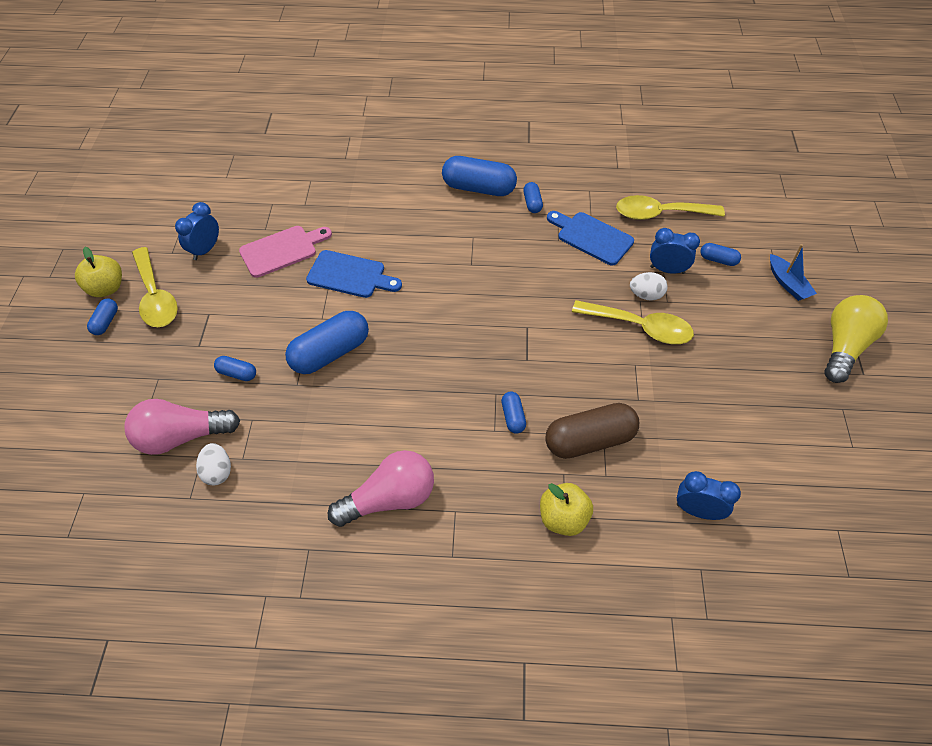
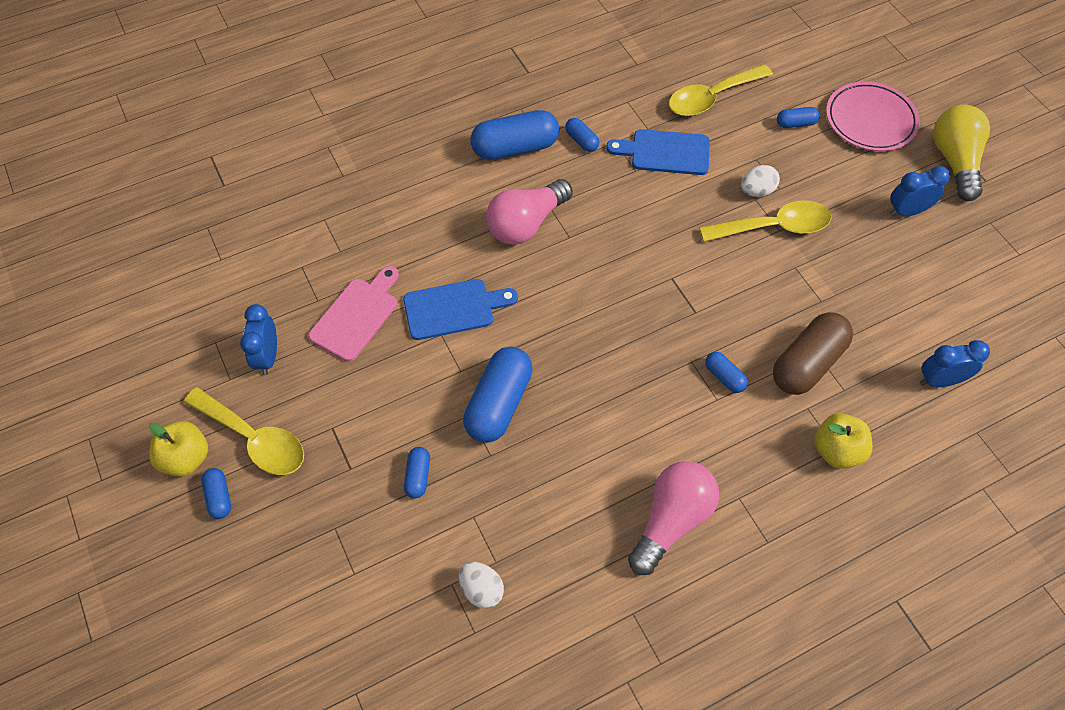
camera: 30 degrees left, 5 degrees up
(181, 436) = (413, 575): pink light bulb -> pink light bulb (526, 224)
(237, 373) = (418, 476): blue capsule -> blue capsule turned 75 degrees counterclockwise
(667, 270) = (758, 155): blue clock -> blue clock (907, 211)
(787, 283) = (870, 120): blue boat -> pink plate

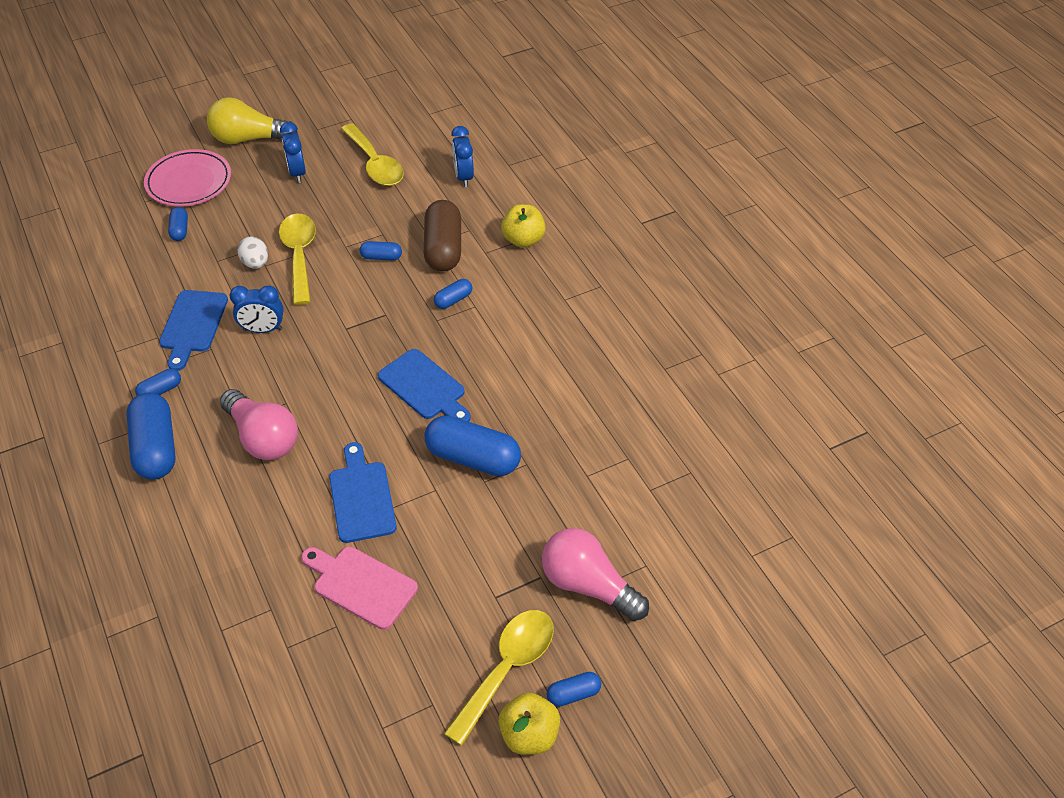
camera: 90 degrees left, 10 degrees down
(267, 357) = (406, 668): blue clock -> blue clock (263, 330)
(418, 476) = (548, 520): blue capsule -> blue capsule (381, 257)
(481, 589) = (653, 468): white egg -> none
(593, 354) = (424, 387): none -> blue cutting board
(671, 520) = (585, 341): pink light bulb -> pink light bulb (588, 585)
(712, 97) = (129, 286): yellow spoon -> yellow spoon (375, 164)
(807, 363) = (443, 248): brown capsule -> brown capsule turned 45 degrees clockwise

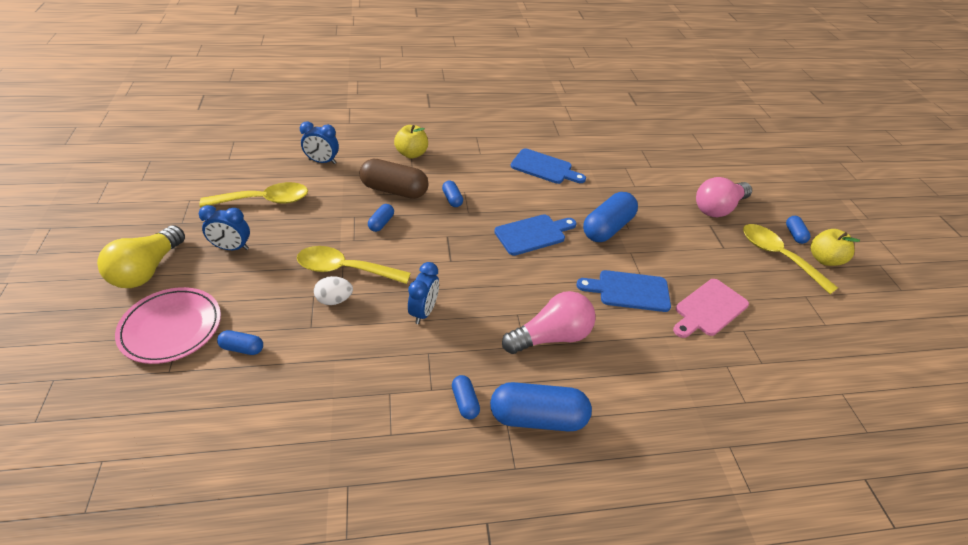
camera: 75 degrees left, 5 degrees down
(192, 325) = (389, 361): blue cutting board -> blue cutting board (544, 168)

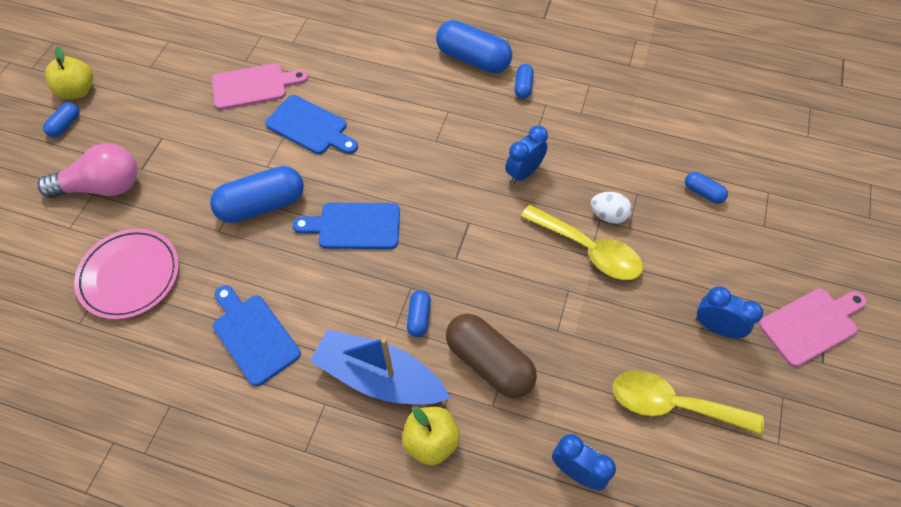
camera: 150 degrees left, 15 degrees up
(147, 270) = (811, 325): yellow light bulb -> pink cutting board
(171, 328) = (772, 237): pink plate -> pink plate (130, 276)
(381, 223) = (527, 306): blue capsule -> none
(458, 169) = (379, 377): none -> blue boat
(551, 336) = (419, 111): pink light bulb -> none
(778, 256) = (119, 109): yellow spoon -> none

